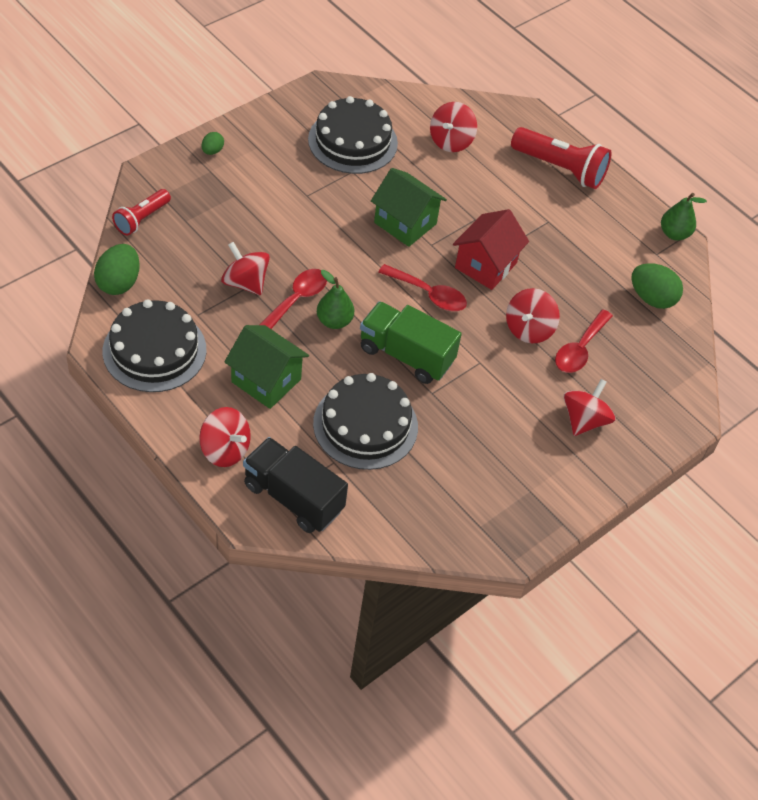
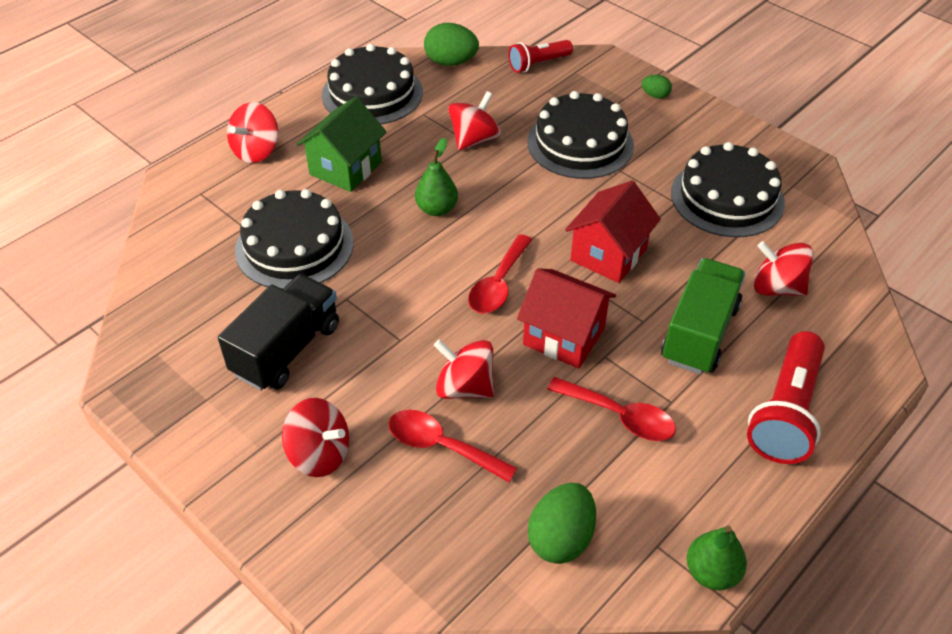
camera: 90 degrees right, 5 degrees down
(142, 219) = (538, 64): red flashlight -> red flashlight turned 60 degrees counterclockwise
(267, 213) = (580, 143): none -> black cake
(293, 497) = (199, 202): black truck -> black truck (286, 349)
(296, 300) = (460, 178): red spoon -> red spoon (619, 416)
(405, 223) = (608, 254): green house -> red house
(406, 355) = (399, 271): green truck -> green truck (699, 333)

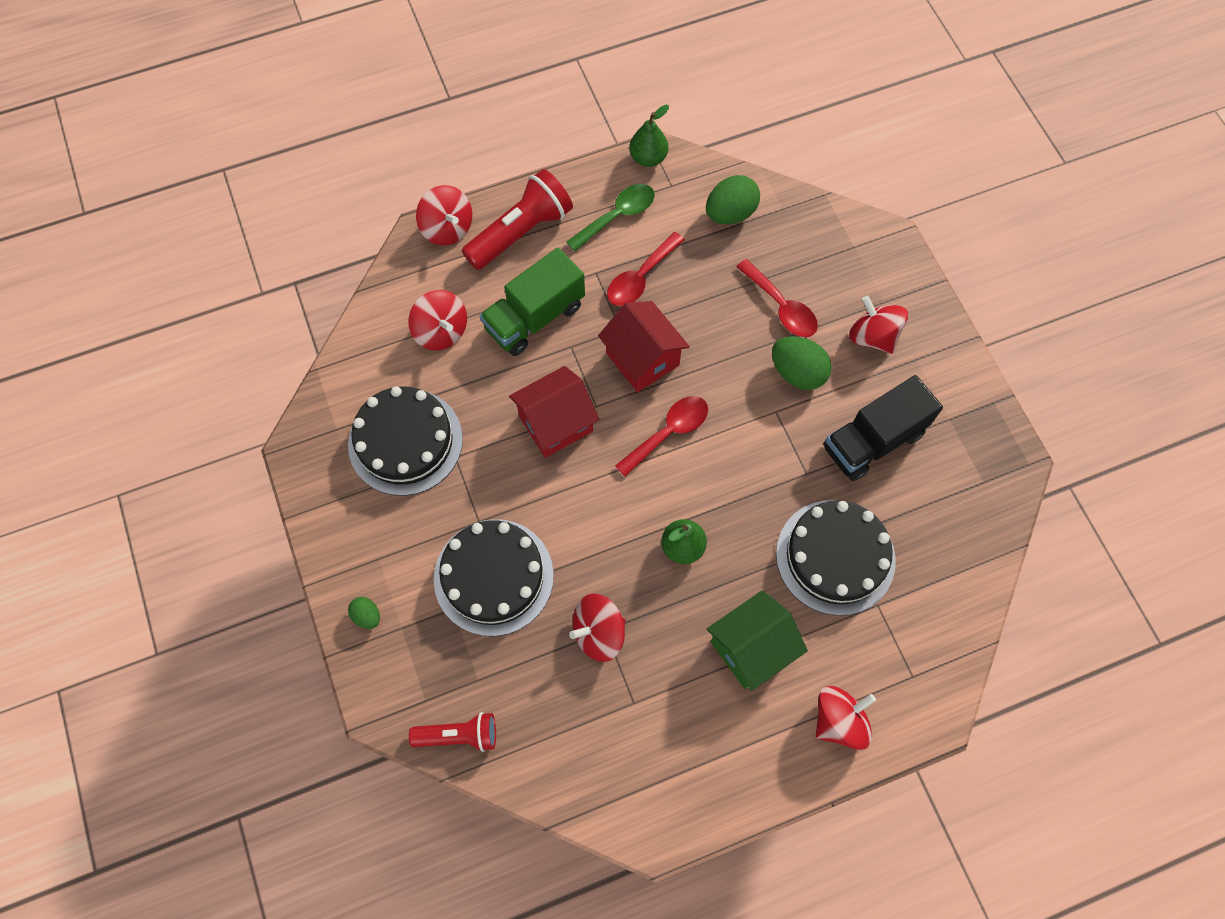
camera: 155 degrees left, 20 degrees up
(372, 93) = (677, 769): black cake -> none
(451, 62) = (558, 789): green egg -> green egg (797, 372)
(465, 387) = (743, 347): red spinning top -> red spinning top (447, 228)
(619, 416) = (641, 277): red spoon -> red spoon turned 105 degrees counterclockwise
(694, 476) = (617, 216): none -> green spoon

